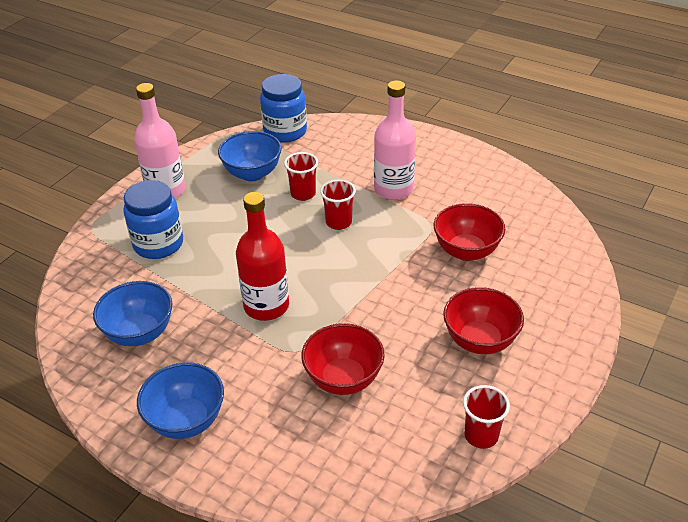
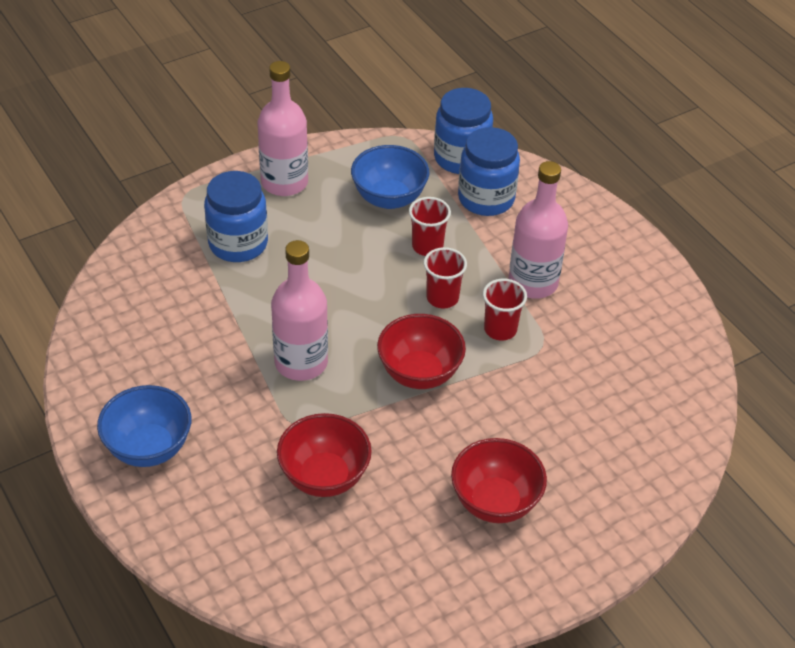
camera: 25 degrees right, 5 degrees up
(139, 333) = (160, 336): blue bowl -> none
(266, 306) = (301, 362): red bottle -> pink bottle
(321, 150) = (486, 198): none -> blue jar
(466, 251) = (559, 394): red bowl -> red bowl (419, 373)
(481, 435) = (419, 601): red cup -> red cup (500, 329)

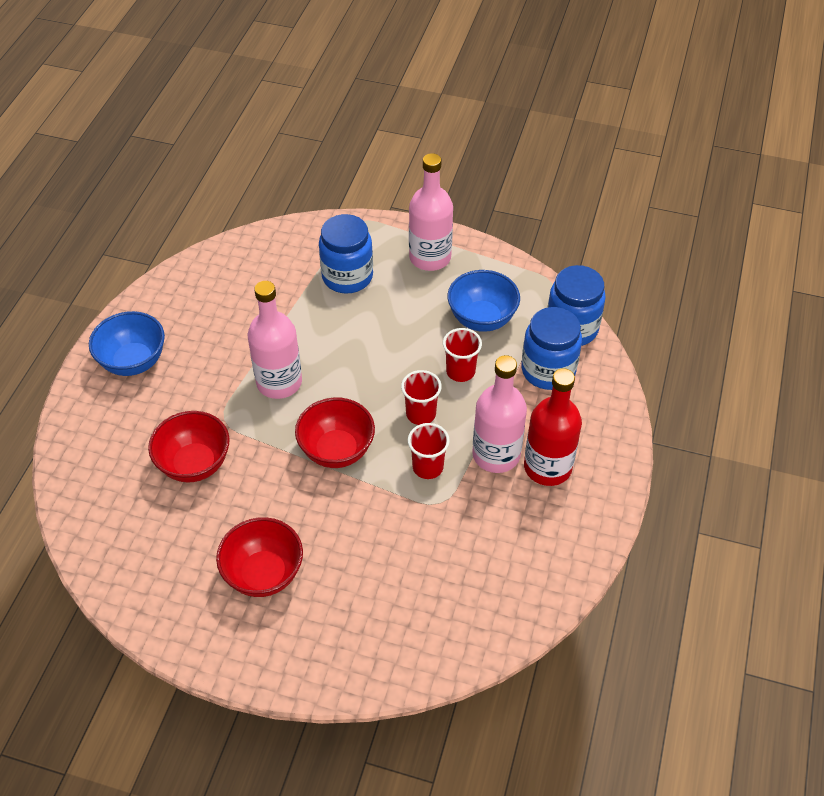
camera: 50 degrees right, 5 degrees up
(577, 263) = (547, 467): none -> red bottle

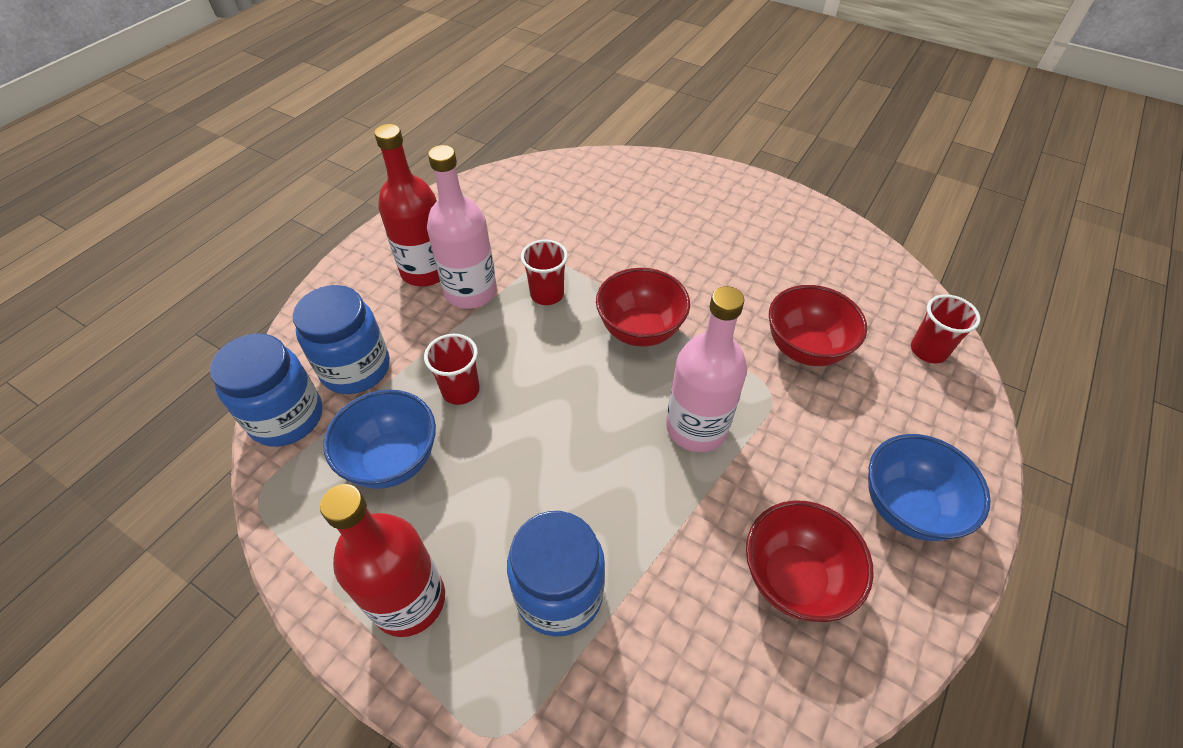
camera: 165 degrees left, 0 degrees up
(264, 574) = (732, 239): red bowl -> red bowl (794, 578)
(421, 414) = (531, 349): red cup -> red cup (928, 350)
(430, 257) = (409, 600): pink bottle -> red bottle

